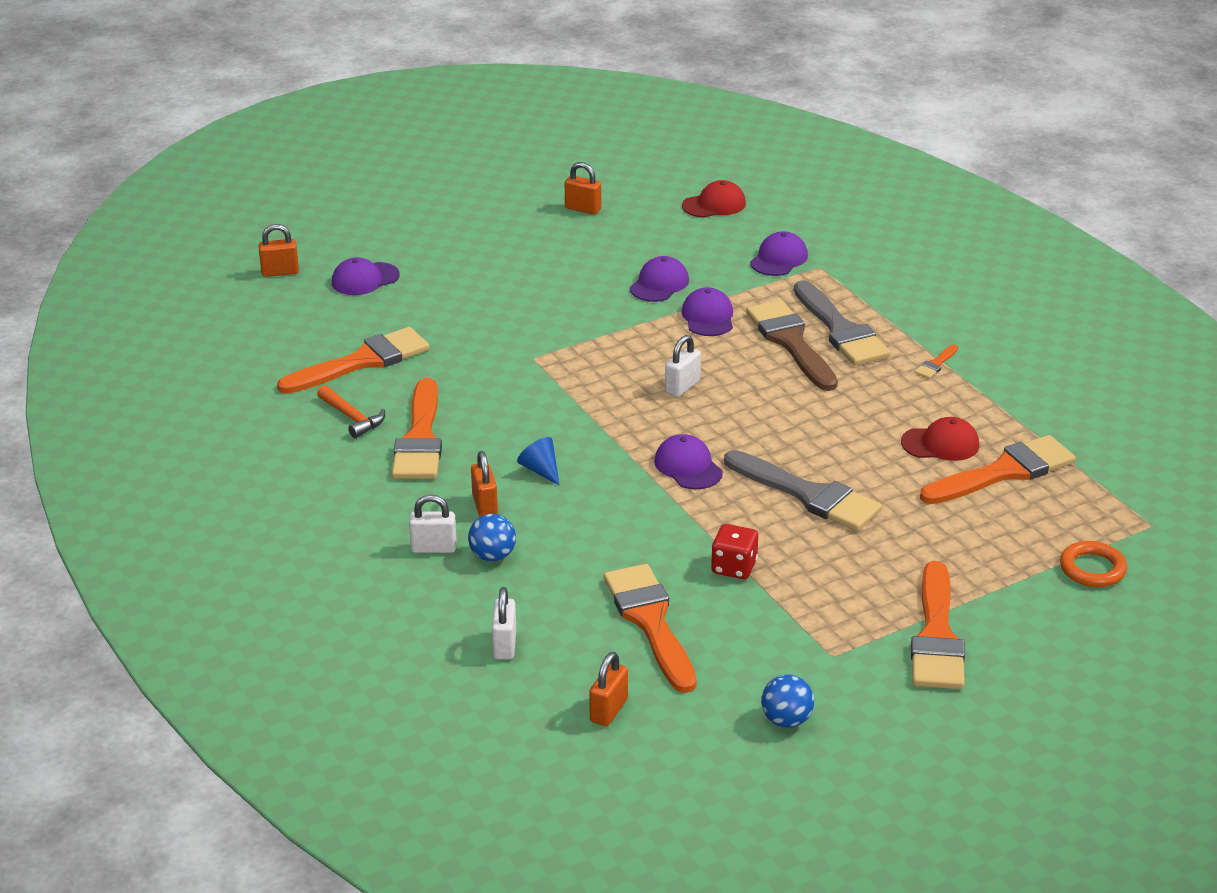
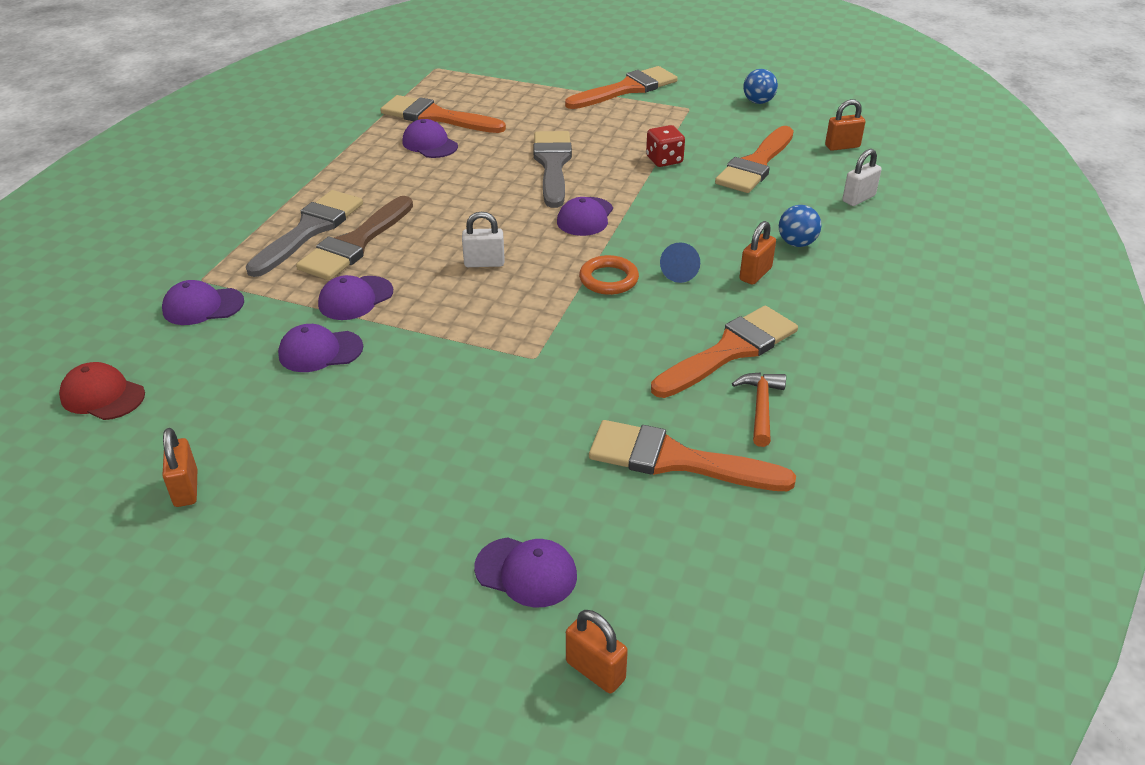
camera: 130 degrees left, 5 degrees up
(434, 548) = (830, 270): white padlock -> none
(936, 364) = (321, 177): orange brush -> none
(940, 444) = (430, 144): red cap -> purple cap
(1092, 569) = (502, 71): orange ring -> orange ring (608, 279)

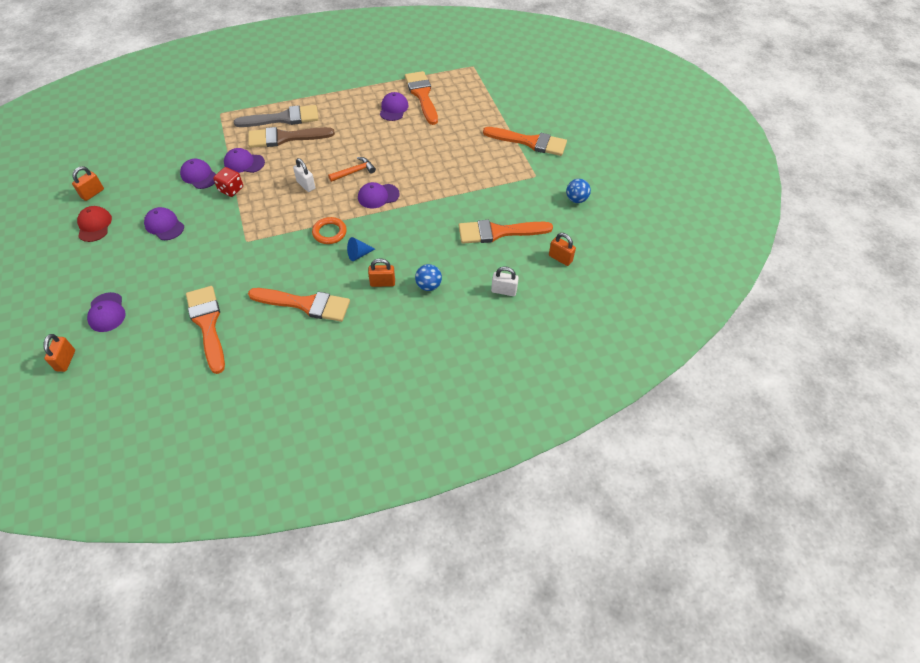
camera: 50 degrees right, 15 degrees up
(102, 395) = (128, 138): red cap -> red cap (94, 225)
(203, 306) = (202, 125): purple cap -> purple cap (164, 225)
(552, 165) = (417, 159): grey brush -> none
(664, 160) = (465, 195): red dice -> red dice (231, 189)
(761, 407) = (268, 336): orange hammer -> orange hammer (354, 172)

